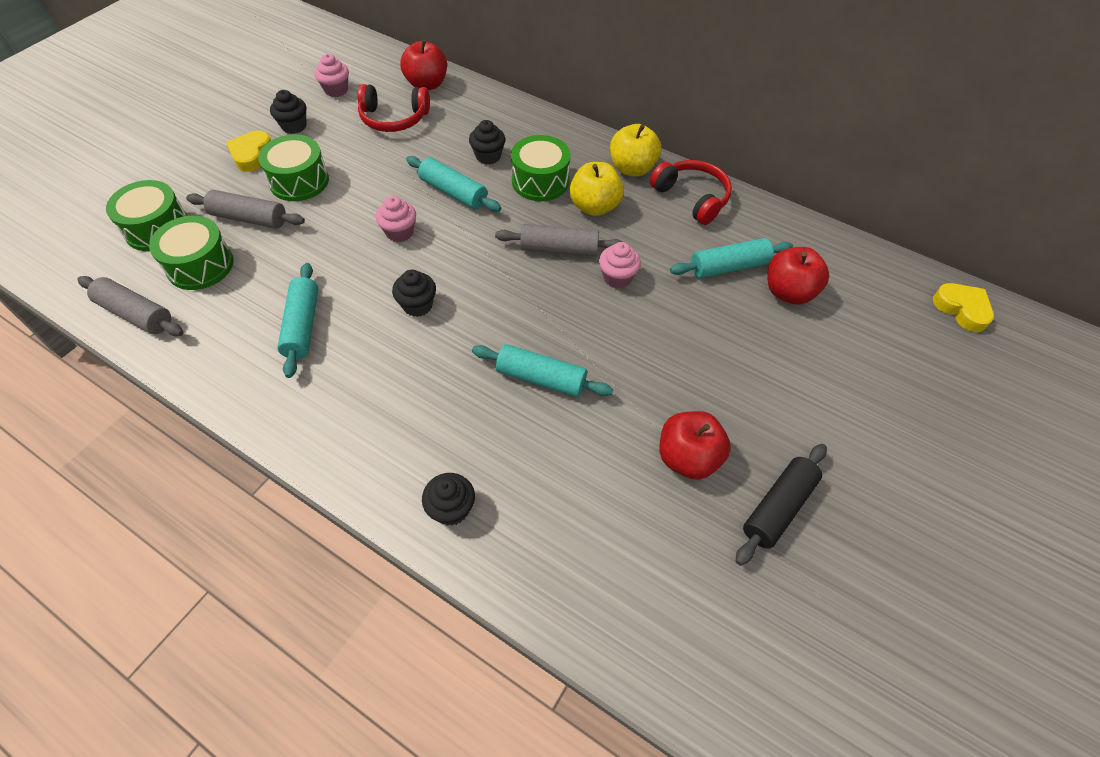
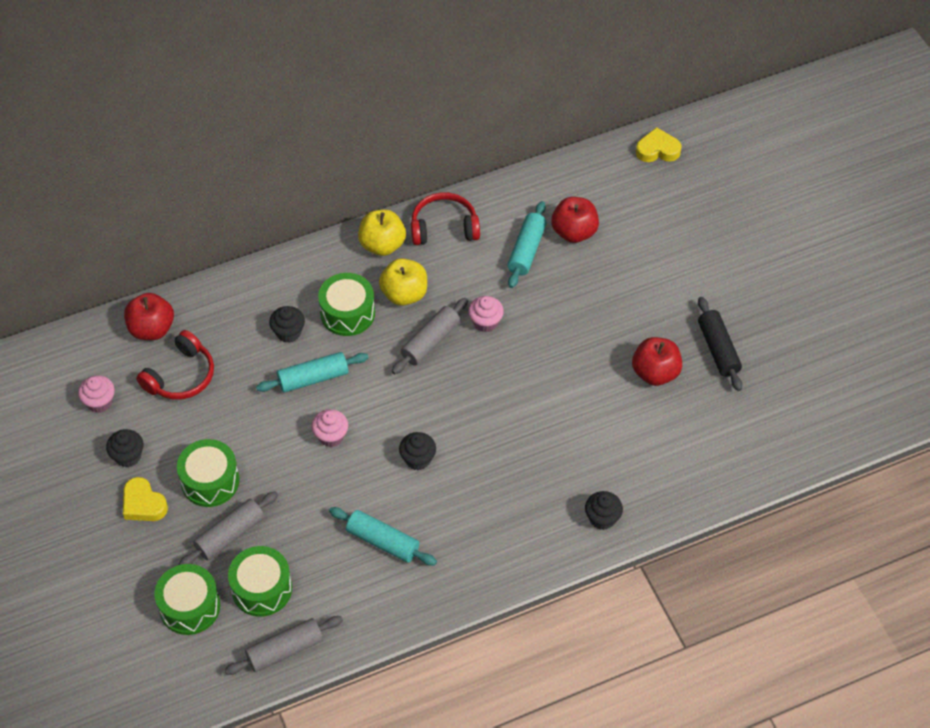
camera: 55 degrees left, 0 degrees up
(541, 378) = (539, 417): turquoise rolling pin -> none

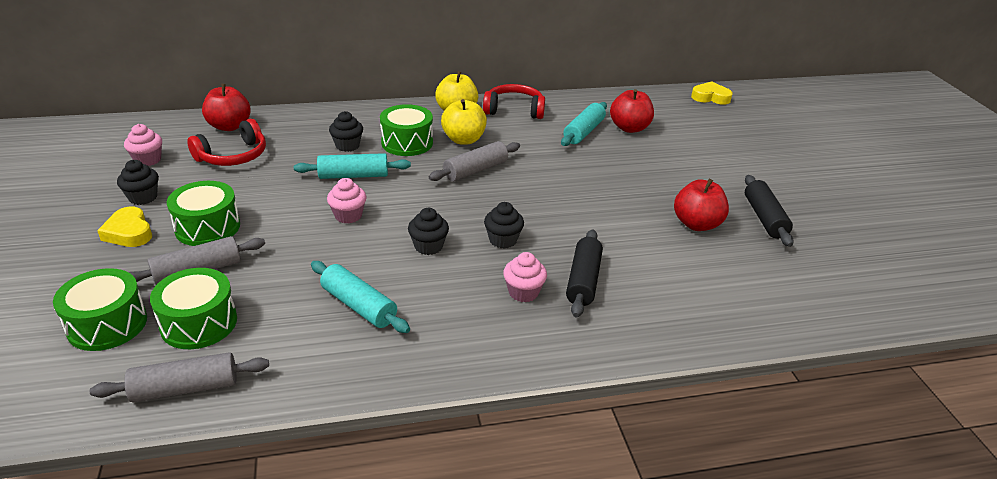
camera: 10 degrees right, 20 degrees down
(485, 322) = (532, 166): pink cupcake -> pink cupcake (523, 292)
(562, 470) = (583, 280): none -> black rolling pin
(602, 518) = (621, 330): black cupcake -> black cupcake (503, 240)

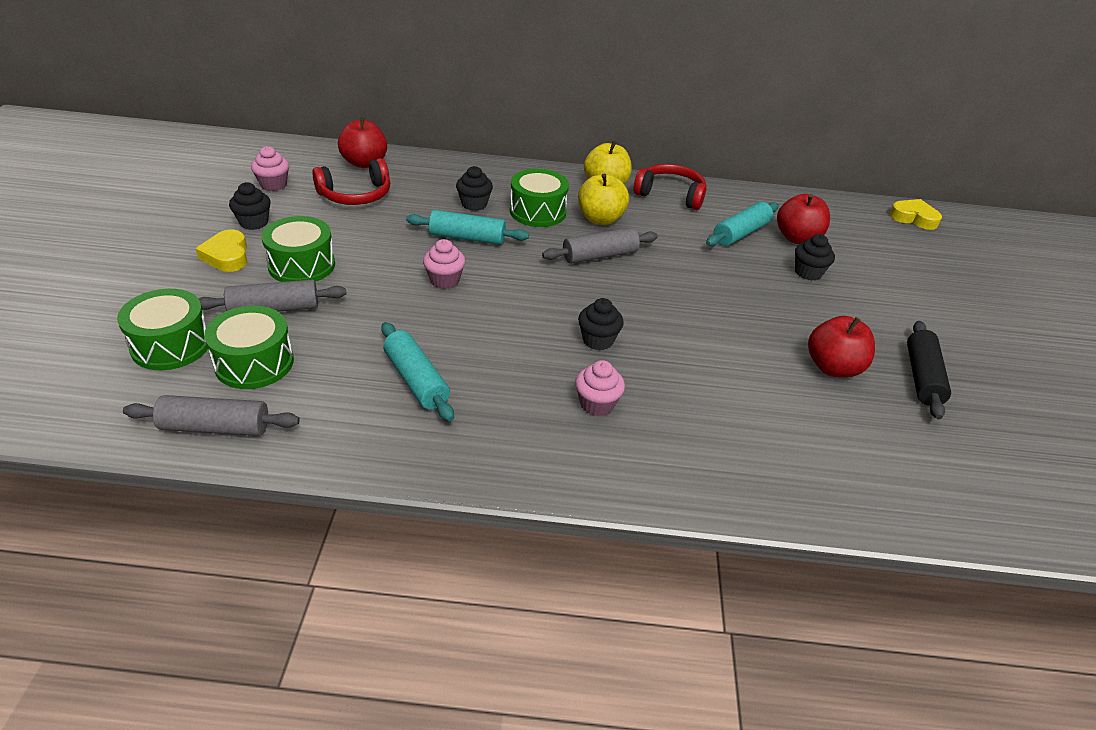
camera: 15 degrees right, 5 degrees up
(428, 246) = (514, 330): black cupcake -> black cupcake (808, 272)
(583, 280) = (670, 405): black rolling pin -> none

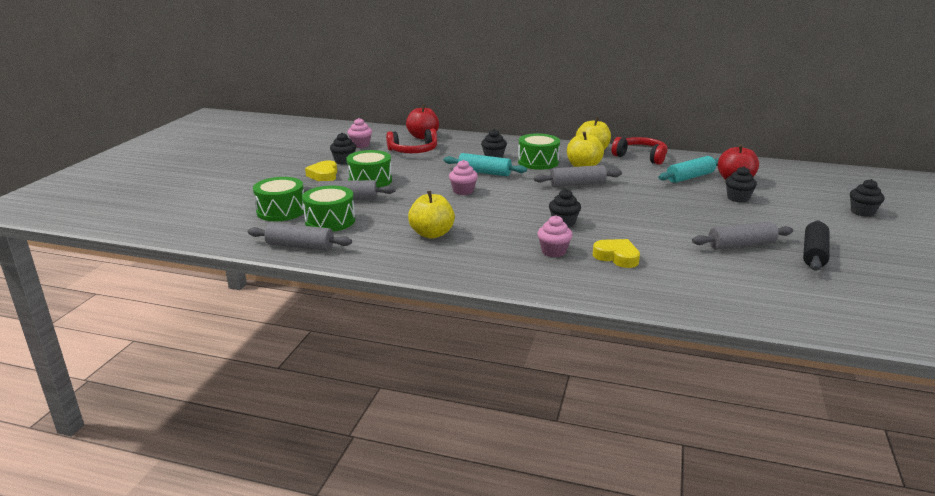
camera: 15 degrees right, 15 degrees down
(416, 380) = (432, 234): turquoise rolling pin -> yellow apple
(833, 367) = (741, 245): red apple -> grey rolling pin
(913, 218) = (838, 174): yellow heart -> yellow heart (617, 257)
(957, 290) = (862, 212): none -> black cupcake

